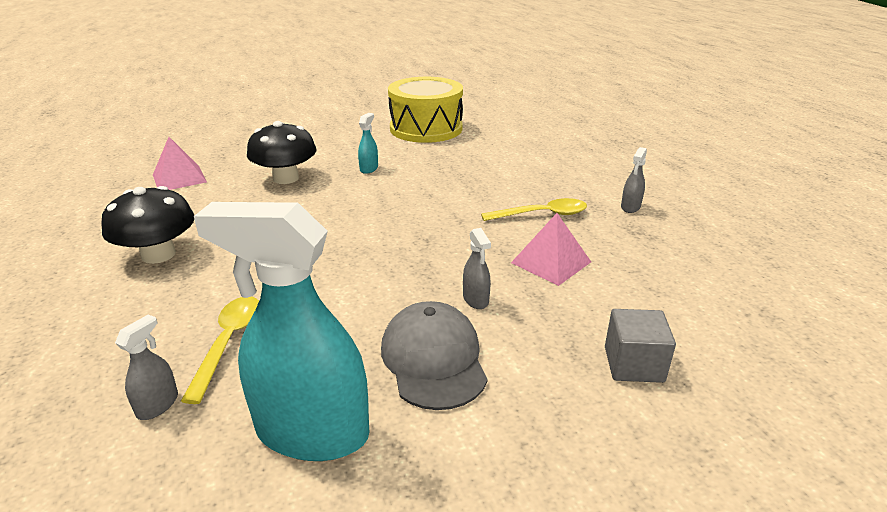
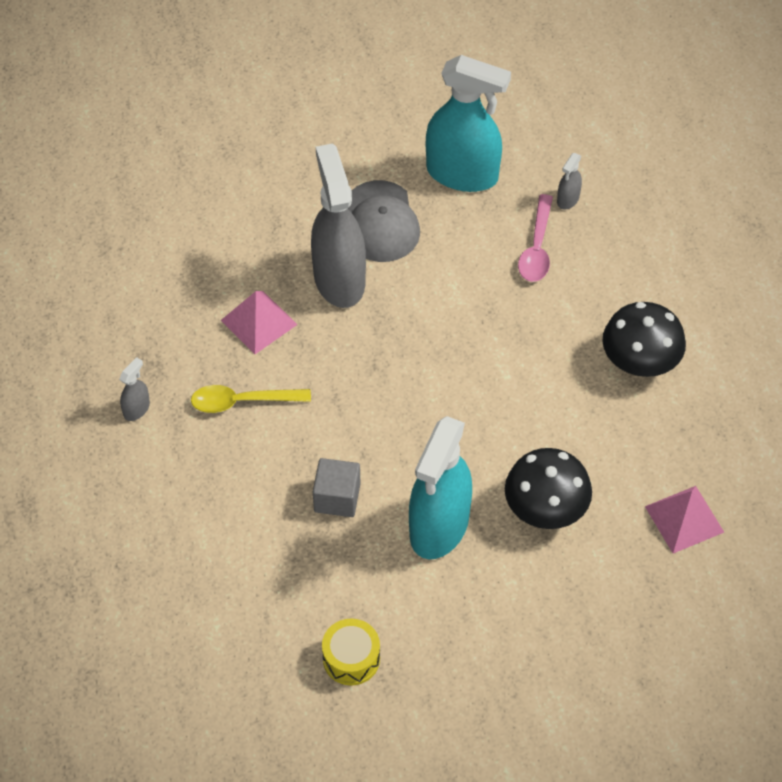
camera: 175 degrees left, 25 degrees up
(228, 342) = (537, 248): yellow spoon -> pink spoon
(369, 169) = (439, 526): turquoise spray bottle -> turquoise spray bottle, size x2.44
(426, 129) = (351, 658): yellow drum -> yellow drum, size x0.49
(475, 299) = (339, 279): grey spray bottle -> grey spray bottle, size x2.44
(633, 364) = (237, 208): grey cube -> grey cube (337, 497)

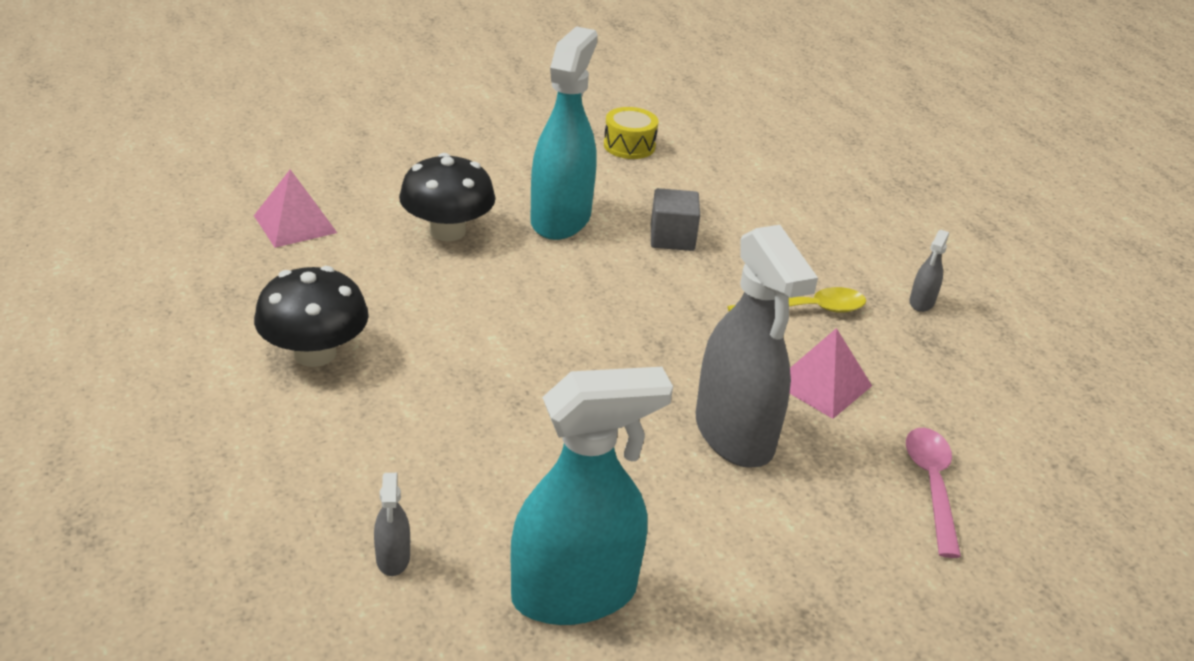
camera: 170 degrees right, 20 degrees down
(381, 222) = (694, 512): grey cap -> none
(462, 174) = (575, 594): turquoise spray bottle -> turquoise spray bottle turned 150 degrees clockwise
(537, 248) = (448, 483): pink spoon -> pink spoon (931, 485)
(568, 199) = (393, 558): grey spray bottle -> grey spray bottle turned 150 degrees clockwise

